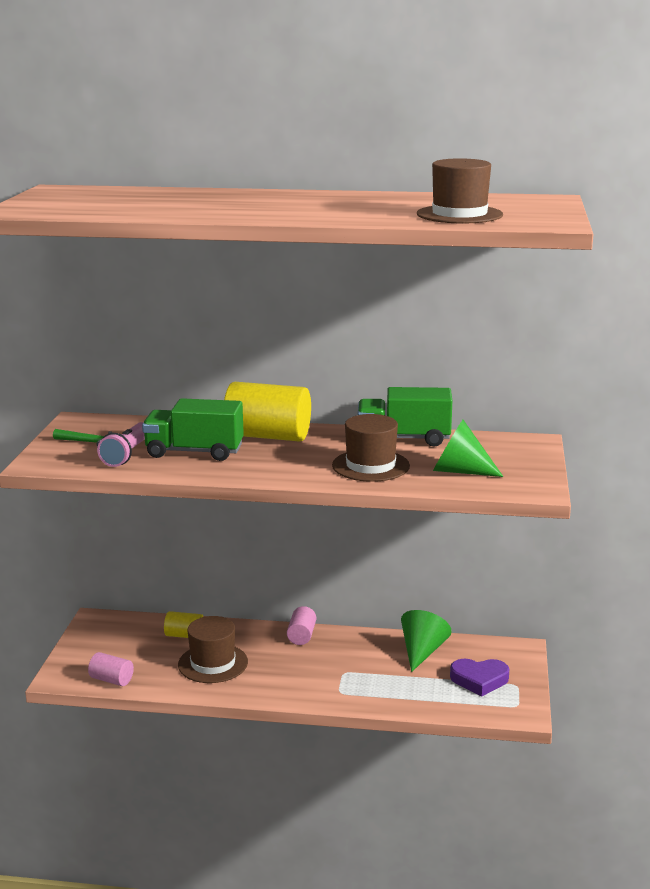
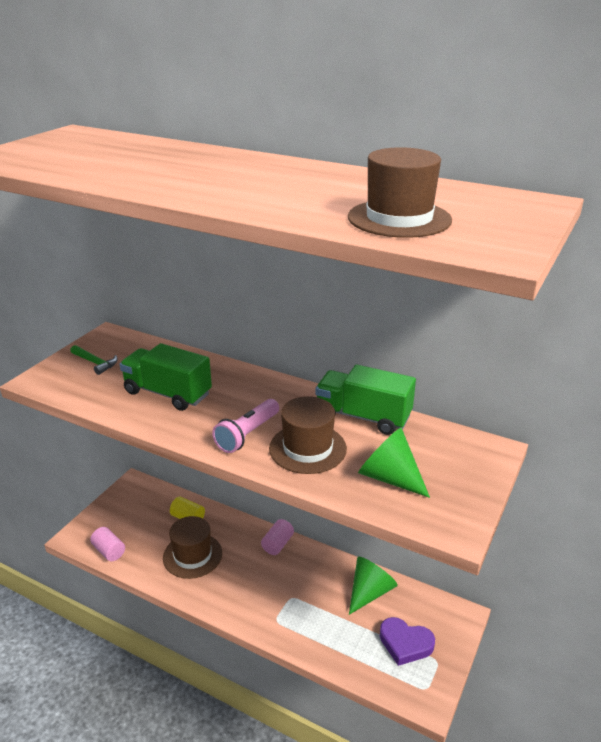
camera: 20 degrees right, 10 degrees up
(127, 454) = (112, 384): pink flashlight -> pink flashlight (247, 434)
(268, 436) = (243, 386): yellow cylinder -> none

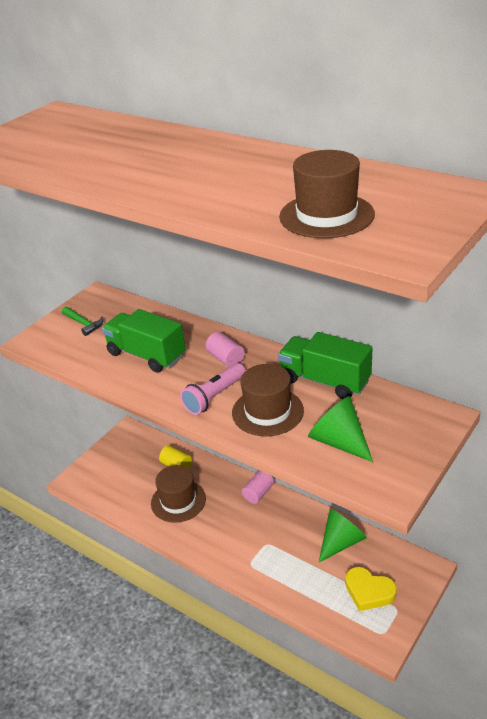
camera: 10 degrees right, 5 degrees up
(109, 551) = (103, 494): pink cylinder -> pink cylinder (226, 358)
(405, 643) = (369, 591): purple heart -> yellow heart

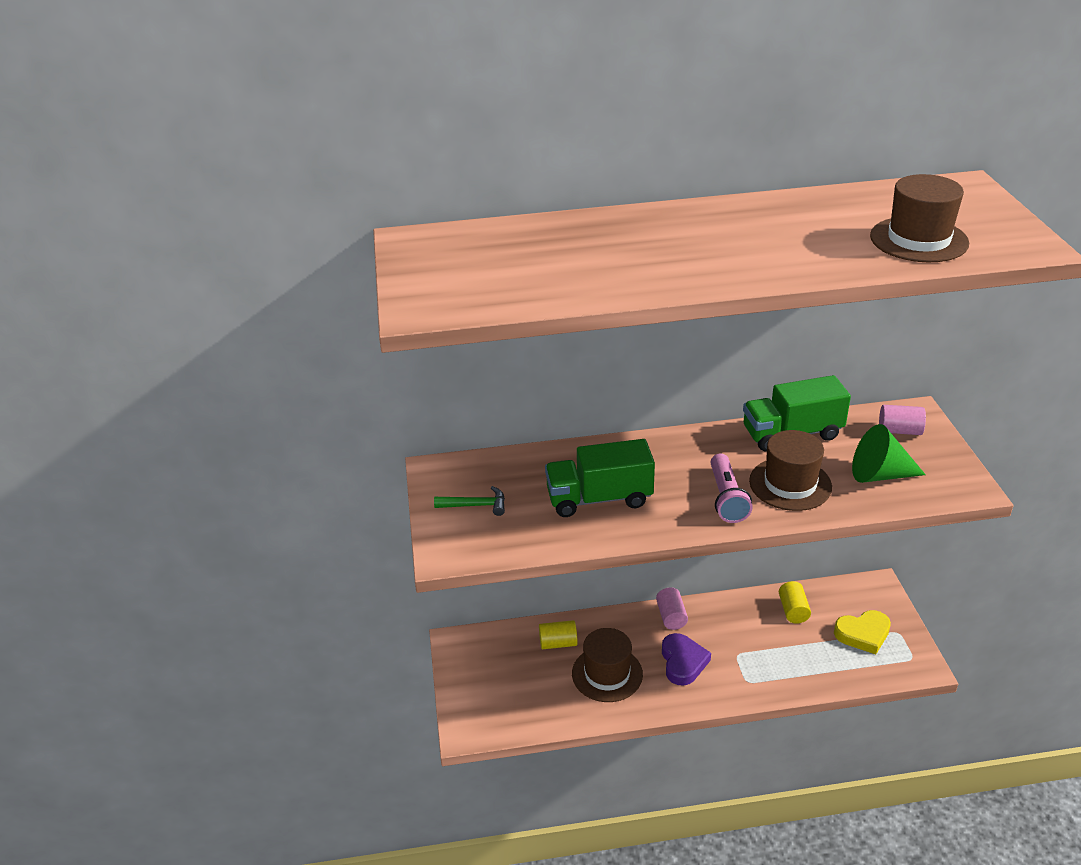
camera: 45 degrees left, 0 degrees up
(226, 358) = (679, 460): pink cylinder -> pink cylinder (899, 430)
(228, 525) = (683, 662): none -> purple heart
(341, 542) = (793, 610): green cone -> yellow cylinder

